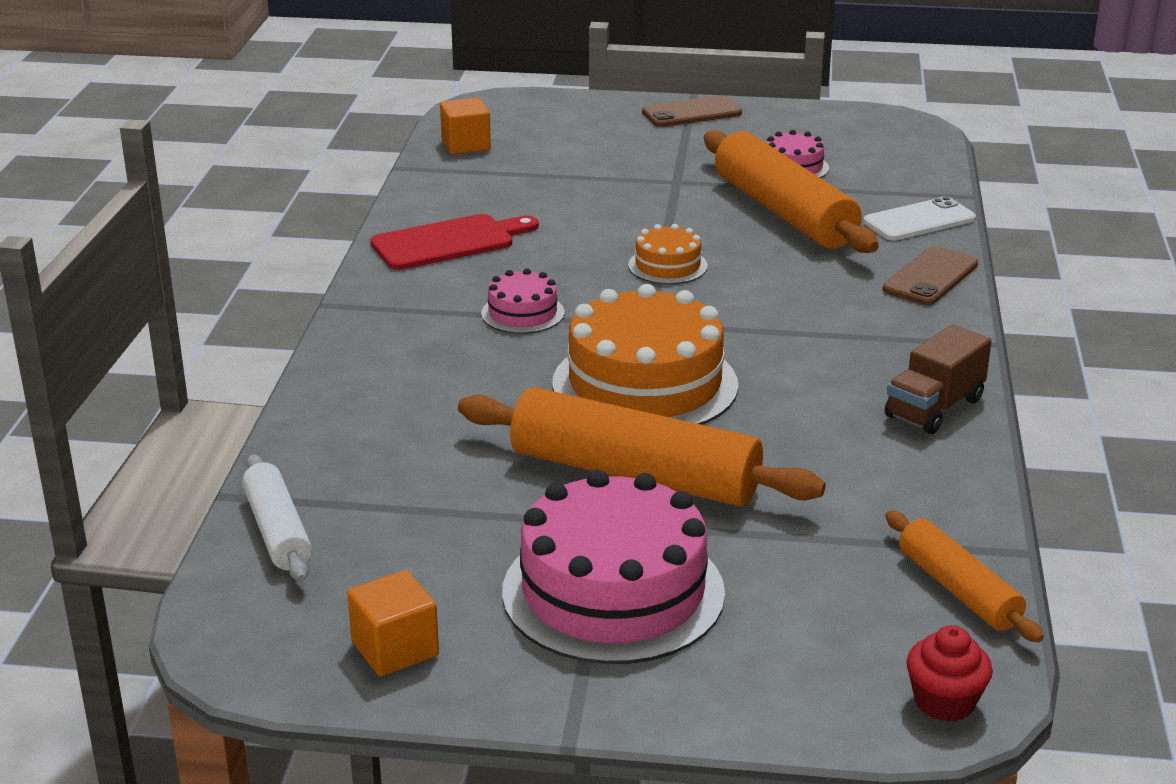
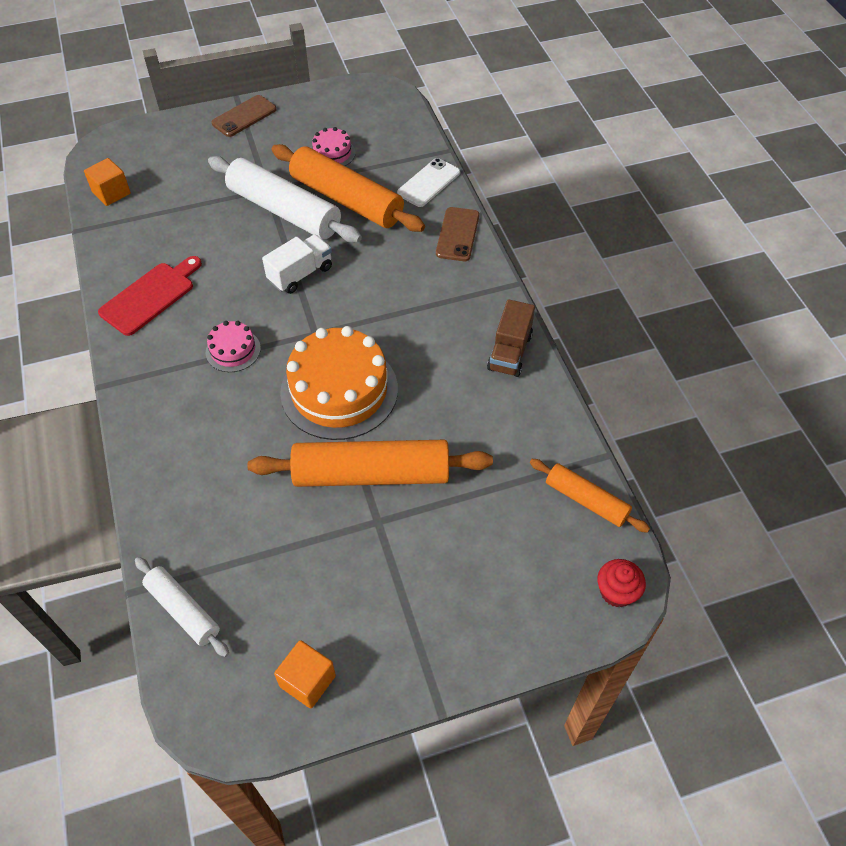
camera: 25 degrees left, 25 degrees up
(613, 592) = (407, 579): pink cake -> none
(667, 266) = (300, 274): orange cake -> white truck
(686, 205) = (284, 211): none -> white rolling pin

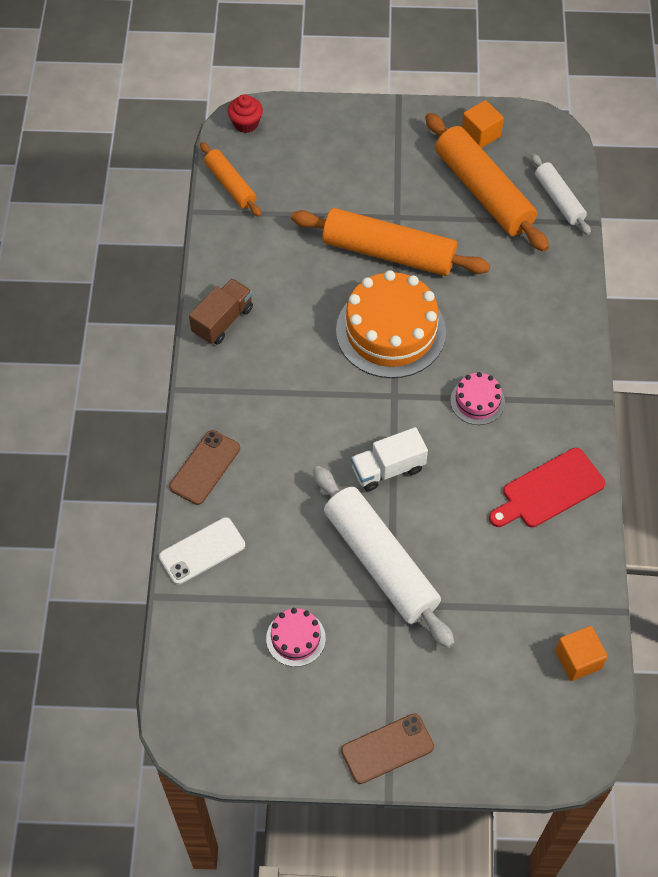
camera: 160 degrees left, 5 degrees up
(346, 200) = (305, 556): orange rolling pin -> orange rolling pin (483, 191)

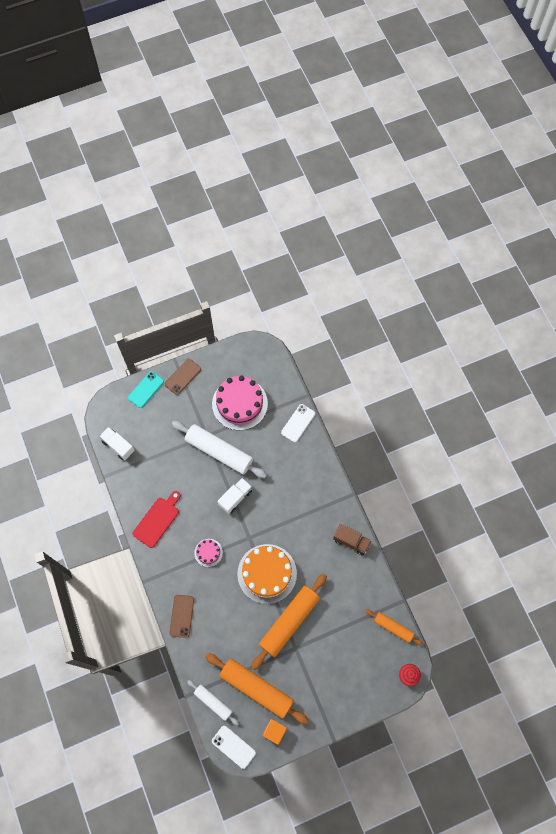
camera: 155 degrees right, 10 degrees up
(205, 467) = (317, 461): brown phone -> brown phone (181, 616)
(222, 321) = (351, 541): brown truck -> brown truck turned 75 degrees counterclockwise
(295, 638) = (239, 403): pink cake -> pink cake, size x2.08
(389, 252) = (289, 622): orange rolling pin -> orange rolling pin turned 45 degrees counterclockwise
(477, 755) = (146, 389): none -> turquoise phone
(550, 139) = (233, 746): none -> white phone
(578, 659) = (118, 446): orange cube -> white truck

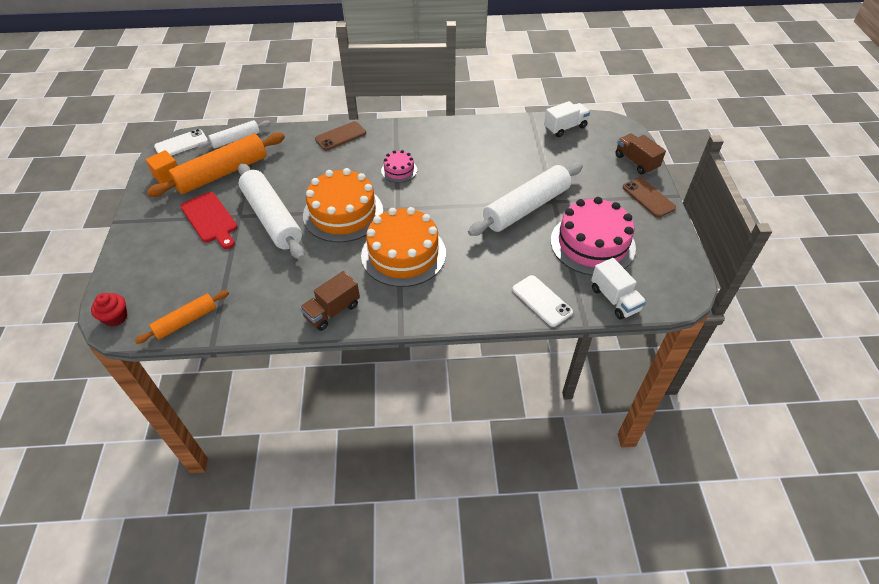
camera: 110 degrees right, 20 degrees down
(146, 389) = (636, 162): turquoise phone -> brown truck
(157, 520) = (460, 140): red cutting board -> red cutting board (210, 219)
(181, 616) = (340, 136): brown phone -> brown phone turned 60 degrees counterclockwise
(235, 498) = (456, 208): white truck -> white truck (614, 299)
(289, 622) = (272, 218): orange rolling pin -> white rolling pin
(290, 517) = (403, 254): none -> orange cake

